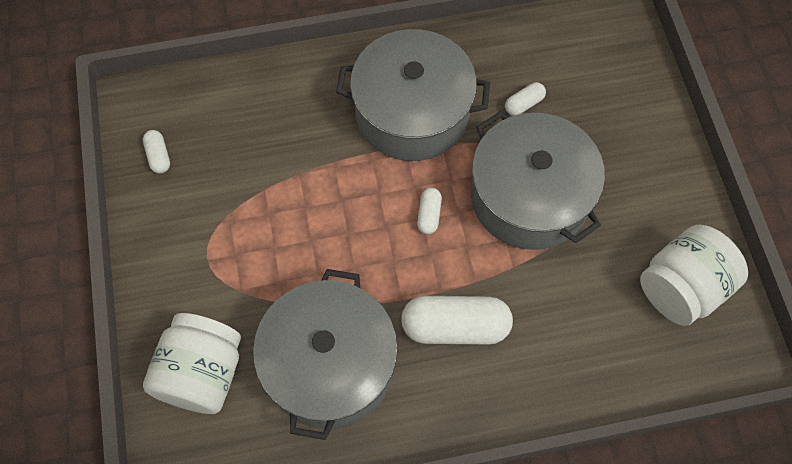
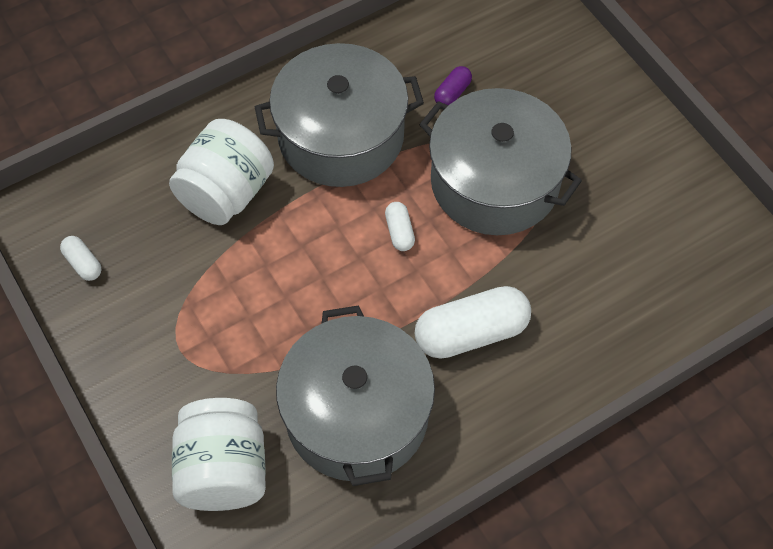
camera: 20 degrees left, 5 degrees down
(524, 104) = (452, 93): white capsule -> purple capsule
(681, 288) = (678, 222): white jar -> white jar (226, 193)

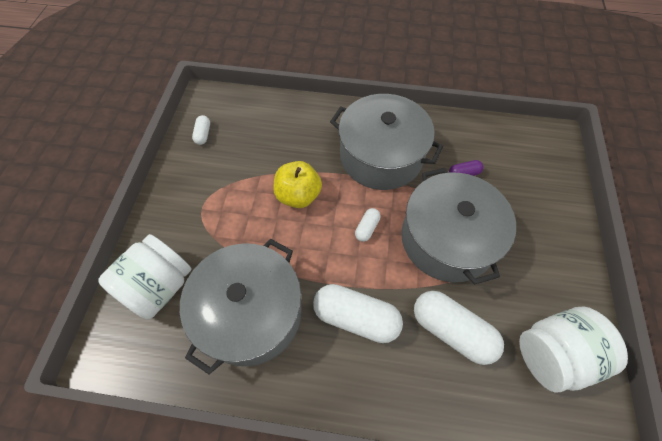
camera: 40 degrees right, 0 degrees up
(226, 193) = (297, 146): white jar -> white jar (553, 354)
(286, 252) = (298, 195): none -> yellow apple
(574, 273) = (451, 331): none -> white capsule

